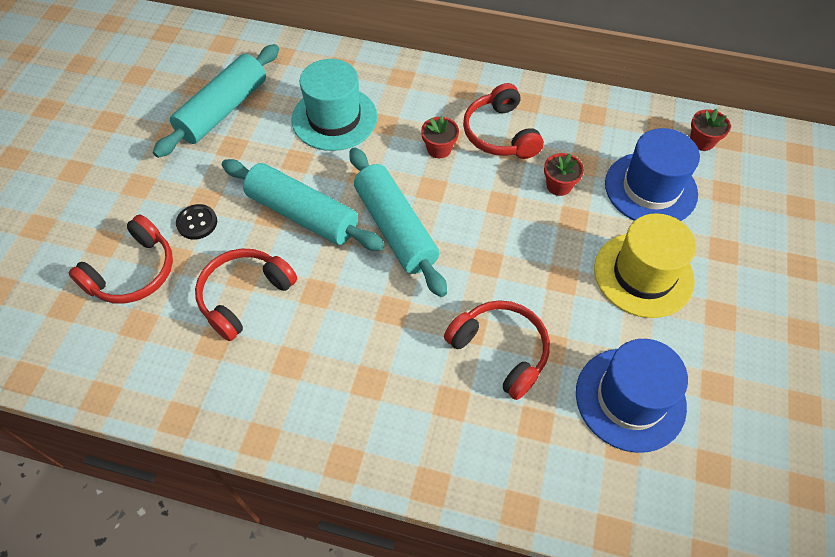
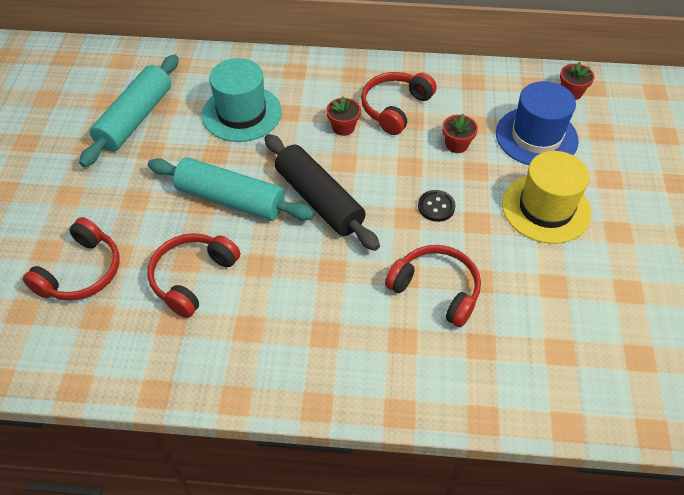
camera: 10 degrees left, 5 degrees down
(197, 223) = (133, 220): black button -> black button (436, 207)
(396, 228) = (319, 200): turquoise rolling pin -> black rolling pin
(500, 134) = (395, 108): red headphones -> red headphones turned 60 degrees clockwise
(630, 399) = (557, 312): blue hat -> none

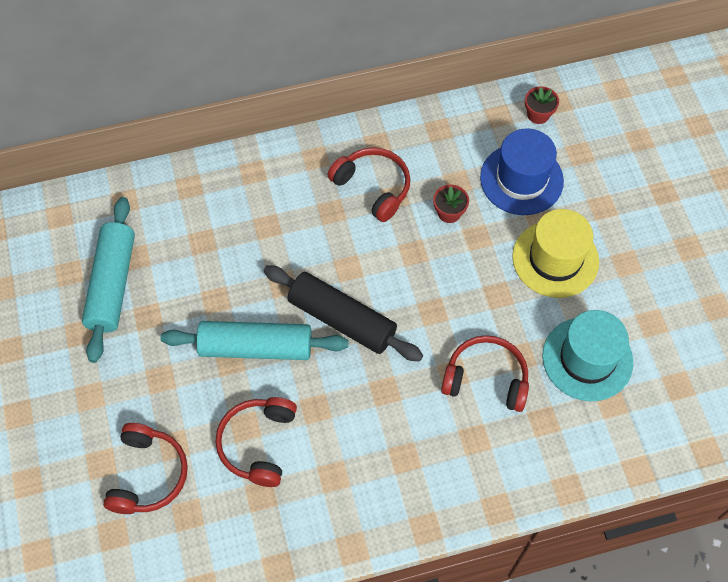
camera: 20 degrees left, 10 degrees up
(241, 113) = (220, 242): turquoise hat -> turquoise hat (587, 359)
(343, 127) = (331, 227): red flower pot -> none
(395, 108) = (373, 187): red headphones -> red headphones turned 120 degrees clockwise
(436, 207) = (455, 290): black button -> none

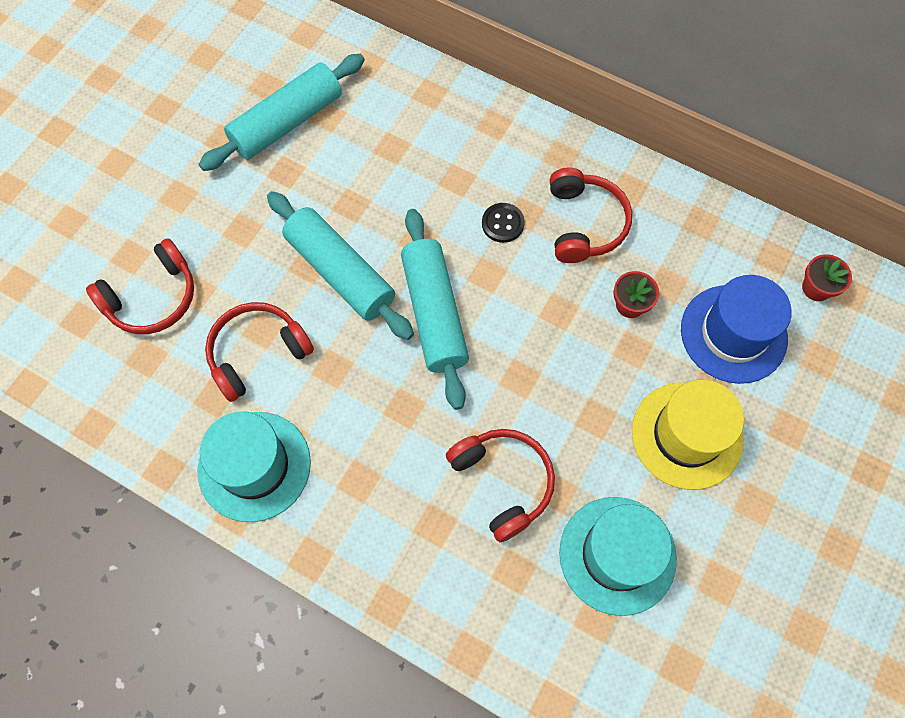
camera: 45 degrees right, 5 degrees up
(324, 229) = (502, 223): none -> black button
(332, 510) = (254, 466): none -> turquoise hat
(342, 319) = (434, 313): black rolling pin -> turquoise rolling pin

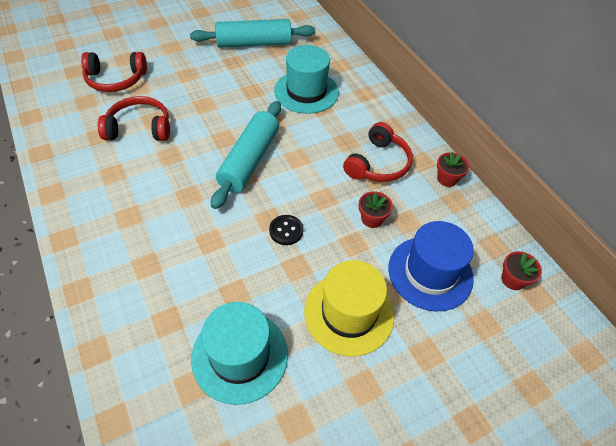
camera: 30 degrees right, 15 degrees down
(254, 466) = (83, 177): turquoise hat -> turquoise hat (306, 91)
(340, 272) = (217, 116): turquoise rolling pin -> none
(502, 223) = (328, 139): black button -> black button (286, 231)
(503, 482) = (207, 267): red headphones -> none
(673, 197) = (447, 179): none -> red flower pot

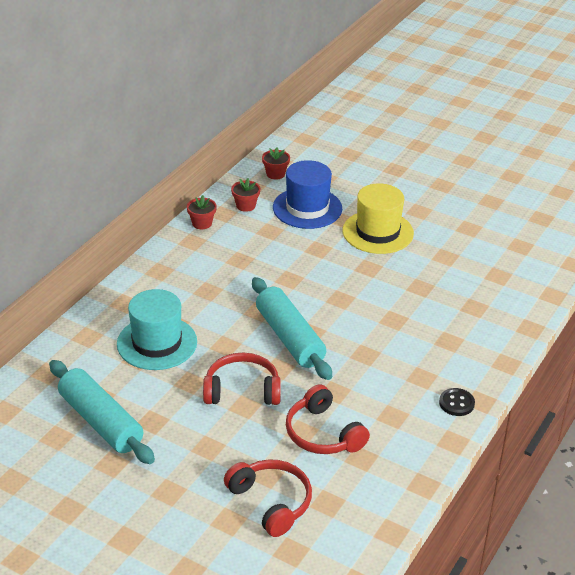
camera: 120 degrees left, 15 degrees down
(240, 355) = (458, 265): turquoise hat -> none
(249, 160) = (290, 338): turquoise rolling pin -> turquoise rolling pin turned 75 degrees clockwise
(286, 231) = (342, 285): black button -> black button (456, 403)
(372, 219) = (285, 248): red flower pot -> red flower pot (245, 206)
(378, 164) = (219, 263): red headphones -> red headphones (242, 390)

